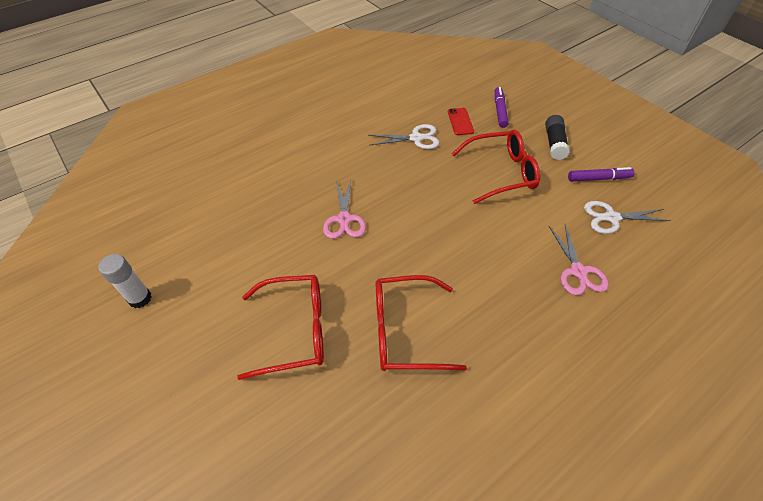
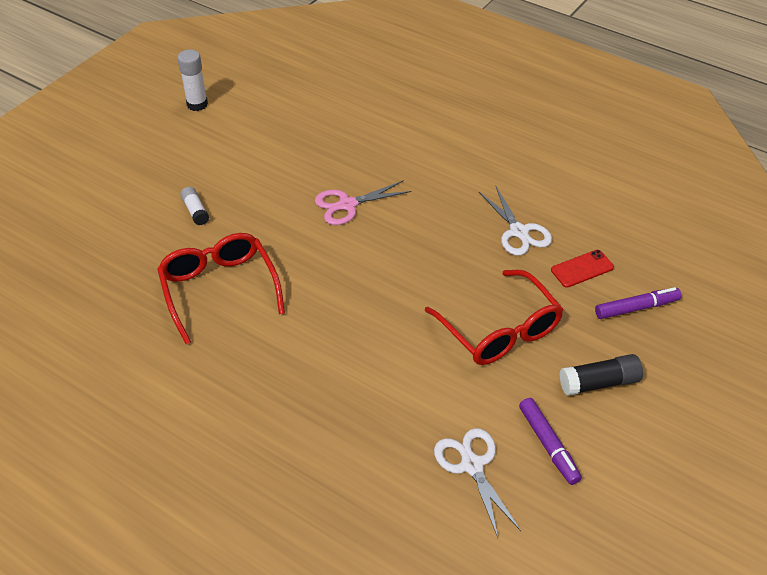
camera: 70 degrees right, 5 degrees down
(295, 330) = (195, 211): red glasses -> white glue stick
(578, 271) = (357, 433): pink scissors -> none

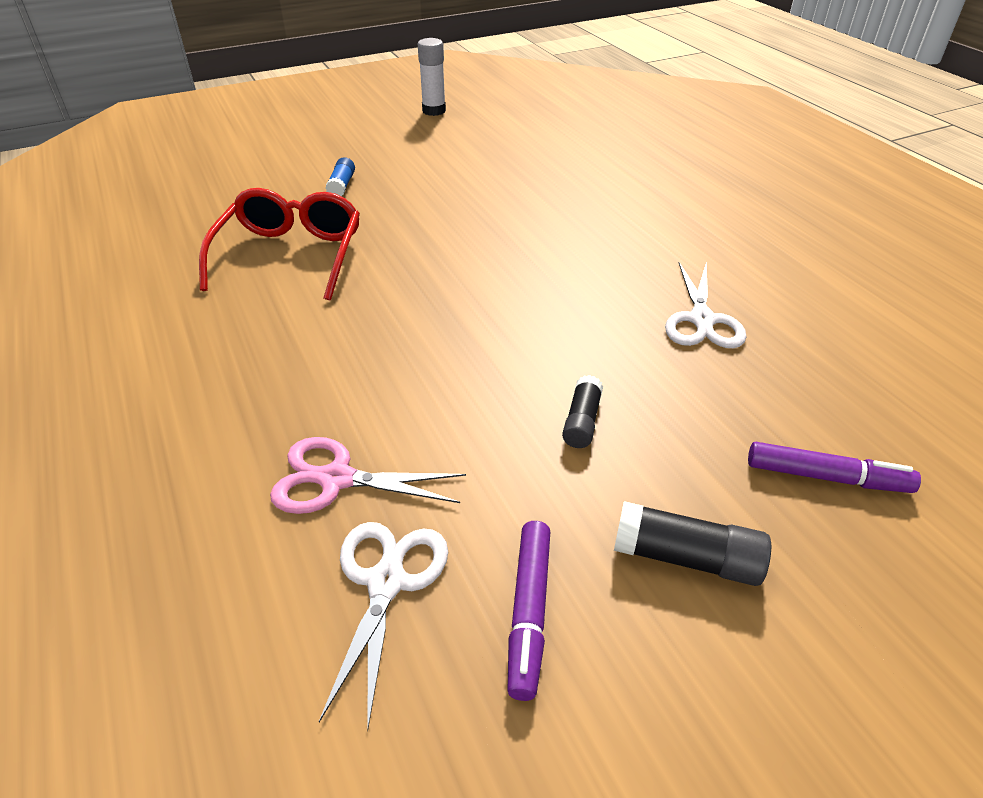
camera: 30 degrees right, 5 degrees down
(195, 211) = (342, 186): white glue stick -> blue glue stick
(347, 205) = (504, 227): pink scissors -> pink scissors (336, 479)
(500, 330) = (582, 421): red glasses -> black glue stick
(582, 269) = (767, 393): red phone -> none

